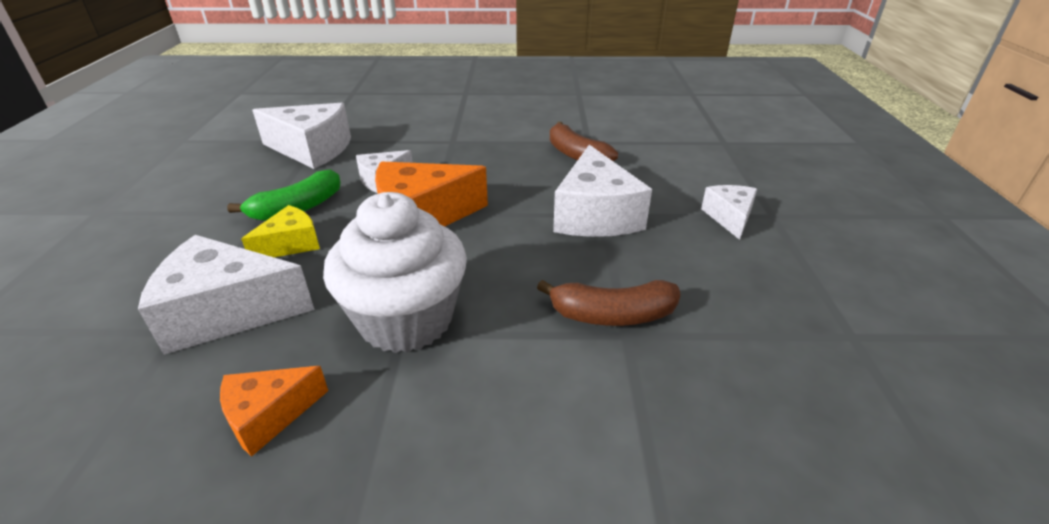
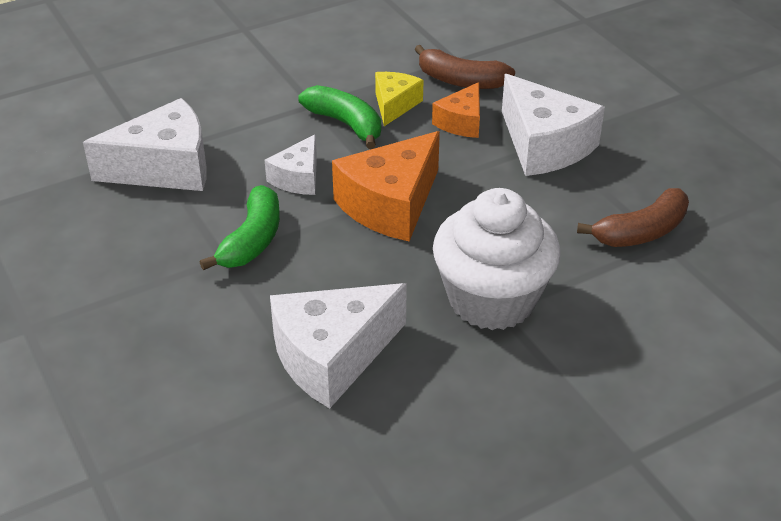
camera: 30 degrees left, 5 degrees up
(269, 415) = (477, 406): orange cheese -> orange cheese (461, 122)
(291, 244) = (301, 278): yellow cheese -> yellow cheese (394, 105)
(459, 158) = (346, 124): none -> green banana
(729, 217) = (655, 108): white cheese -> none

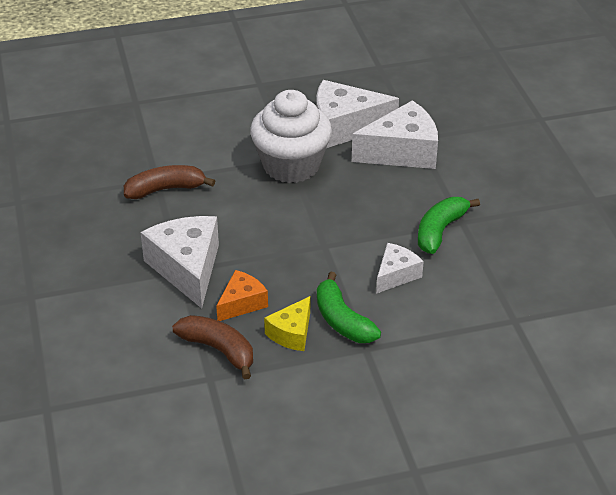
camera: 165 degrees left, 0 degrees up
(165, 168) = (504, 304): white cheese -> white cheese (345, 127)
(391, 204) = (331, 240): orange cheese -> none

